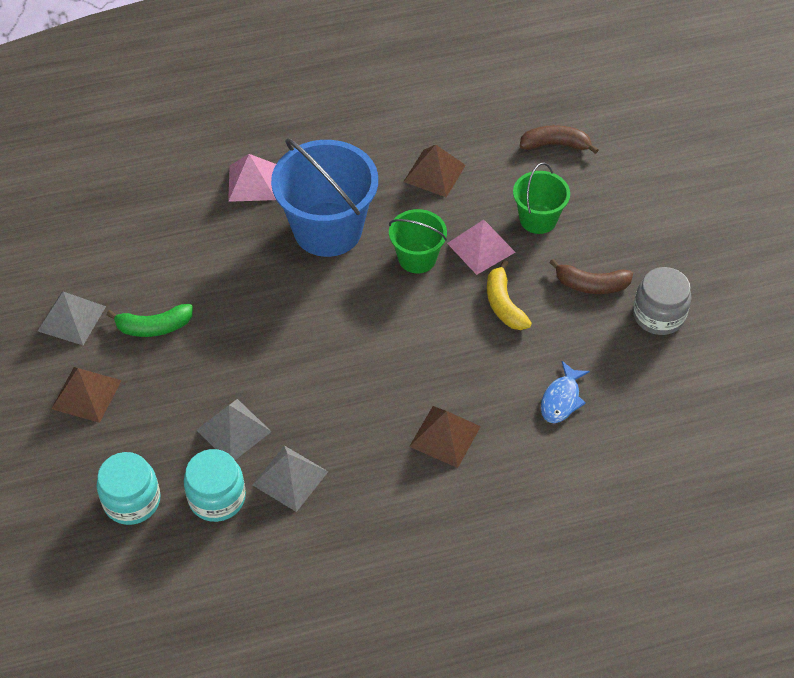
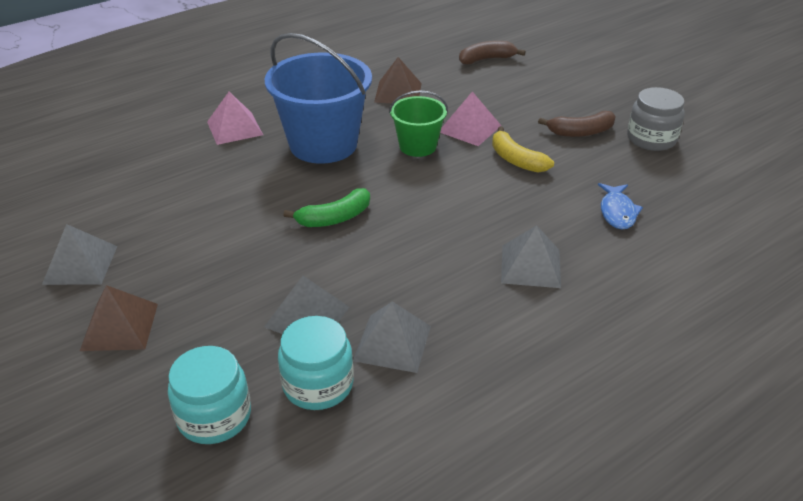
camera: 20 degrees left, 15 degrees down
(154, 327) = (178, 251): green banana -> green banana (335, 218)
(445, 436) = (530, 266): brown pyramid -> grey pyramid
(538, 219) = (505, 102): green bucket -> none

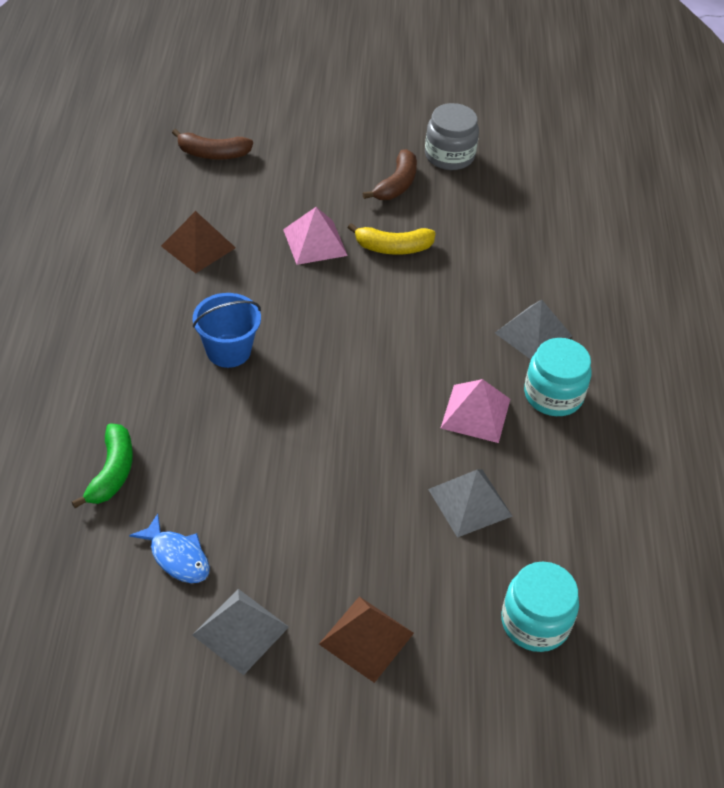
camera: 55 degrees left, 10 degrees up
(234, 128) = (120, 398): pink pyramid -> pink pyramid (475, 413)
(318, 384) = (553, 539): turquoise jar -> turquoise jar (553, 395)
(323, 144) = (228, 350): blue bucket -> blue bucket, size x0.55
(335, 218) = (355, 410): green banana -> green banana (112, 472)
(392, 343) = (546, 468): grey pyramid -> none
(417, 146) = (305, 291): green bucket -> none
(486, 59) = (213, 154): brown banana -> brown banana turned 105 degrees counterclockwise
(617, 212) = (518, 243): blue fish -> blue fish (177, 557)

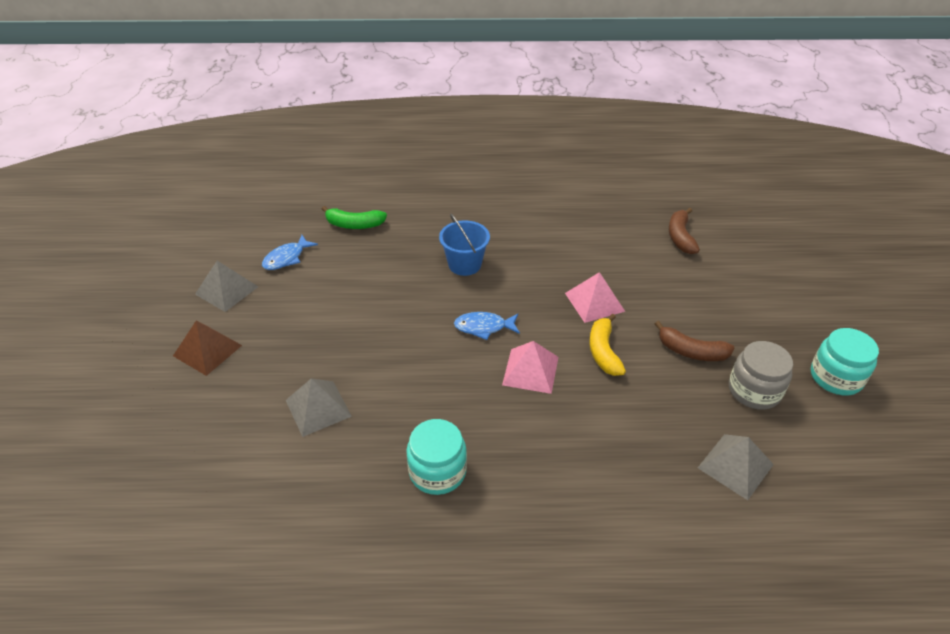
camera: 90 degrees right, 5 degrees down
(198, 247) = (569, 240): brown pyramid -> none
(347, 341) = (483, 327): none -> blue fish
(475, 413) = (412, 412): pink pyramid -> pink pyramid (530, 370)
(533, 334) = (514, 457): grey pyramid -> grey pyramid (735, 466)
(535, 622) = (199, 450): turquoise jar -> turquoise jar (836, 377)

